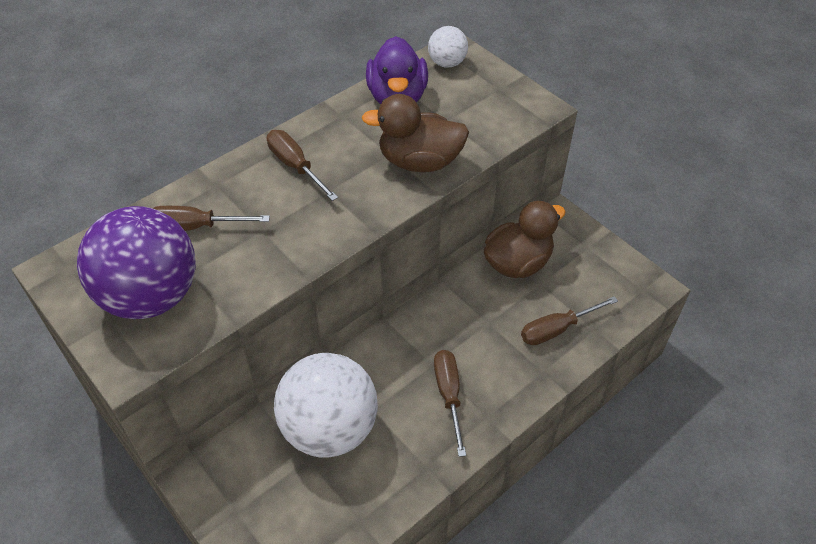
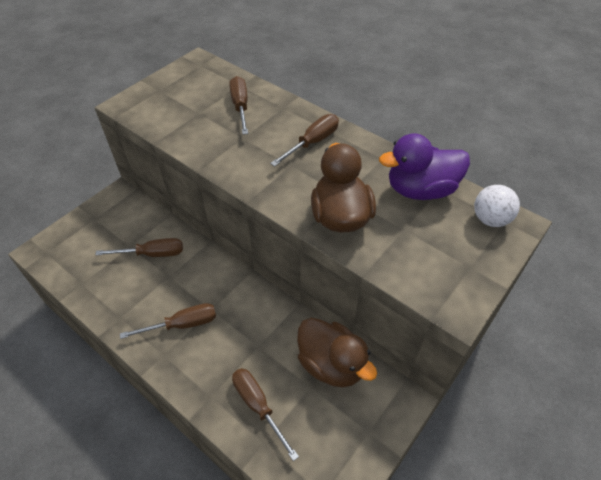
camera: 80 degrees right, 0 degrees up
(151, 296) = (178, 101): purple ball -> none
(329, 428) = (152, 254): white ball -> brown screwdriver

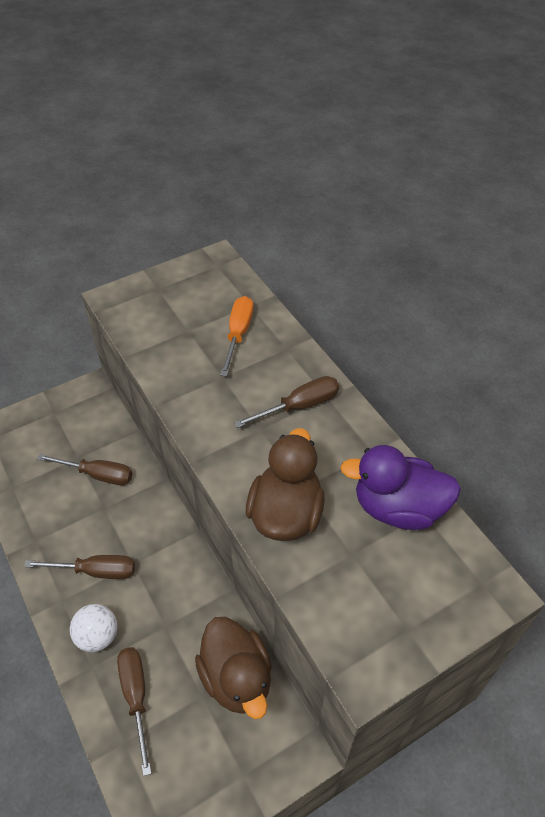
camera: 20 degrees right, 0 degrees up
(240, 106) = (238, 334): brown screwdriver -> orange screwdriver
(490, 219) = (465, 575): white ball -> white ball (98, 636)

